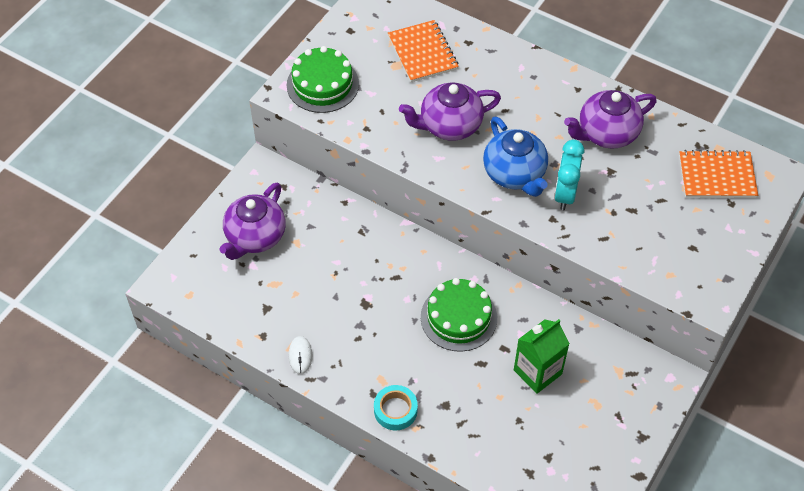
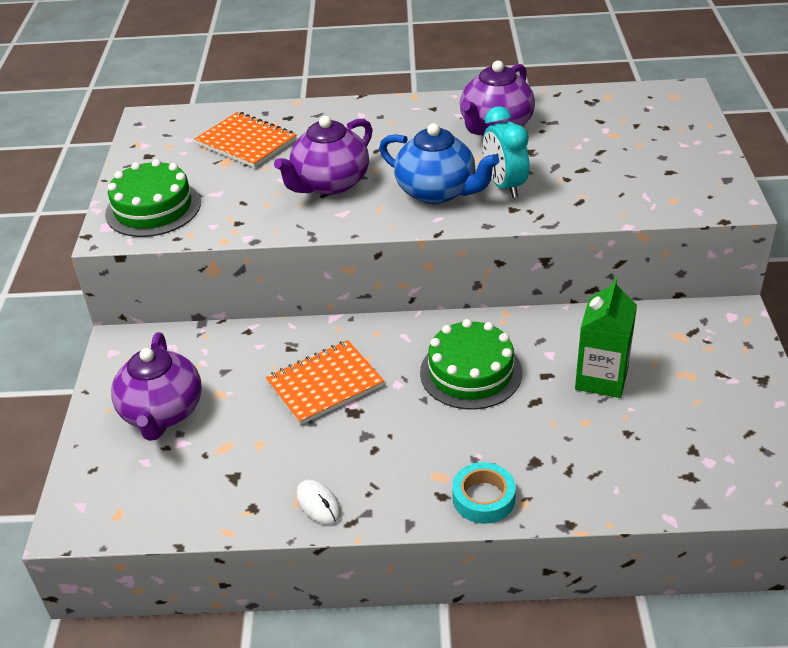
camera: 30 degrees left, 15 degrees down
(717, 176) = (630, 114): orange notebook -> orange notebook (325, 384)

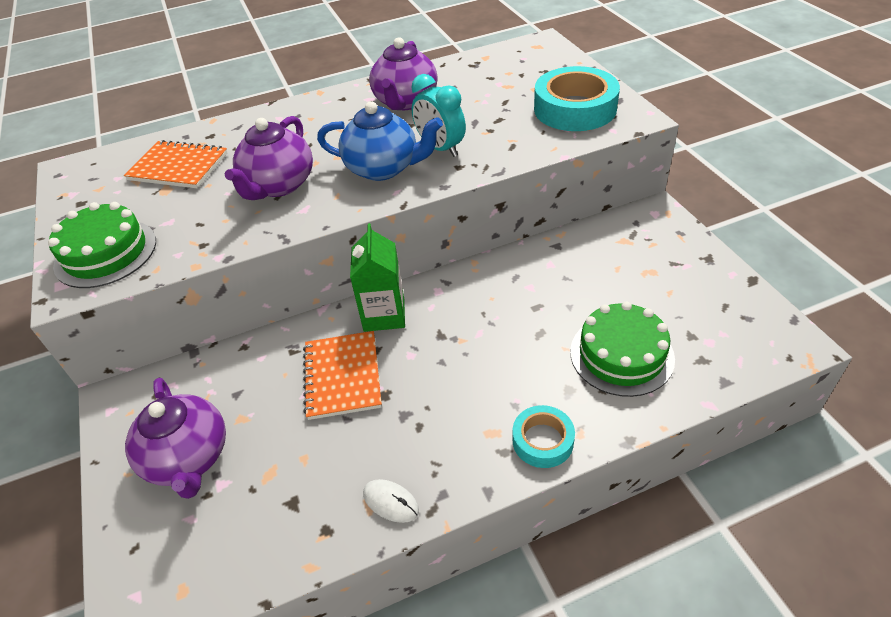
camera: 20 degrees left, 5 degrees up
(325, 384) = (342, 376): orange notebook -> orange notebook turned 45 degrees counterclockwise
(470, 372) = (471, 324): green cake -> green cake (621, 355)
(601, 378) = (583, 295): green carton -> green carton (384, 314)
(671, 177) = (575, 109): none -> turquoise tape

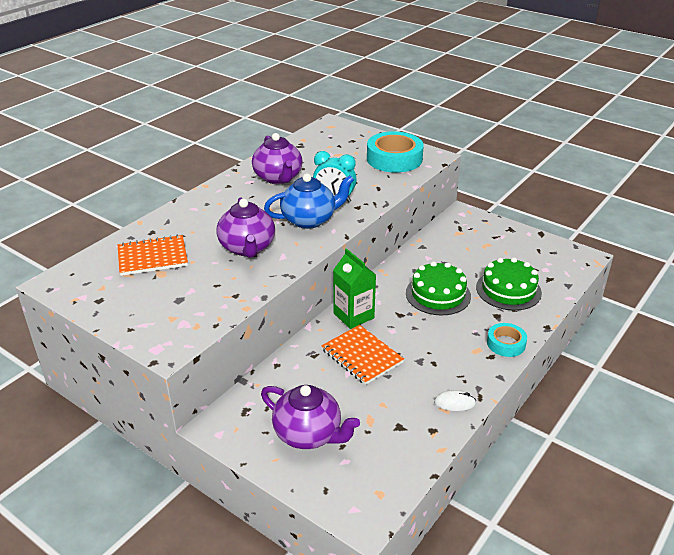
camera: 35 degrees left, 10 degrees down
(106, 253) = (166, 321): green cake -> green cake (438, 294)

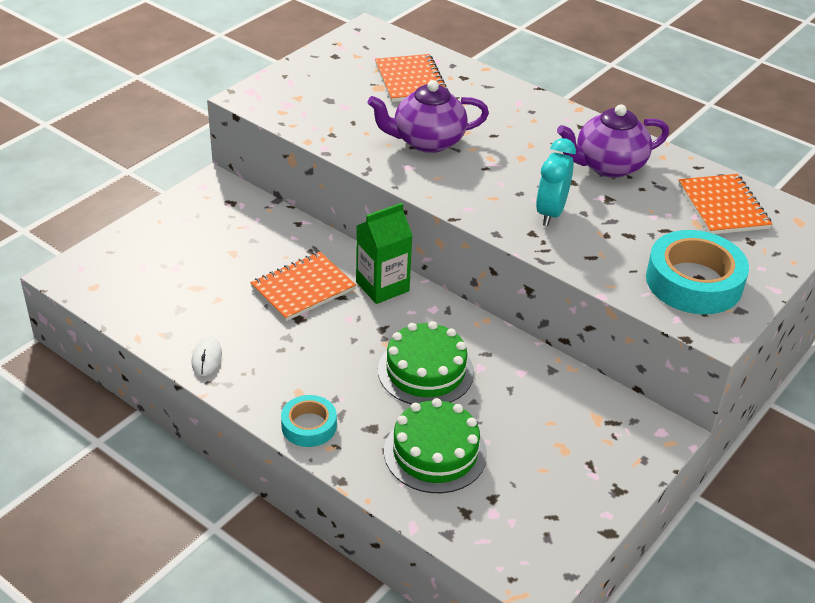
camera: 90 degrees right, 5 degrees up
(308, 434) = (186, 243): purple teapot -> none
(309, 220) = (494, 189): blue teapot -> none
(320, 145) = (723, 206): none -> orange notebook

